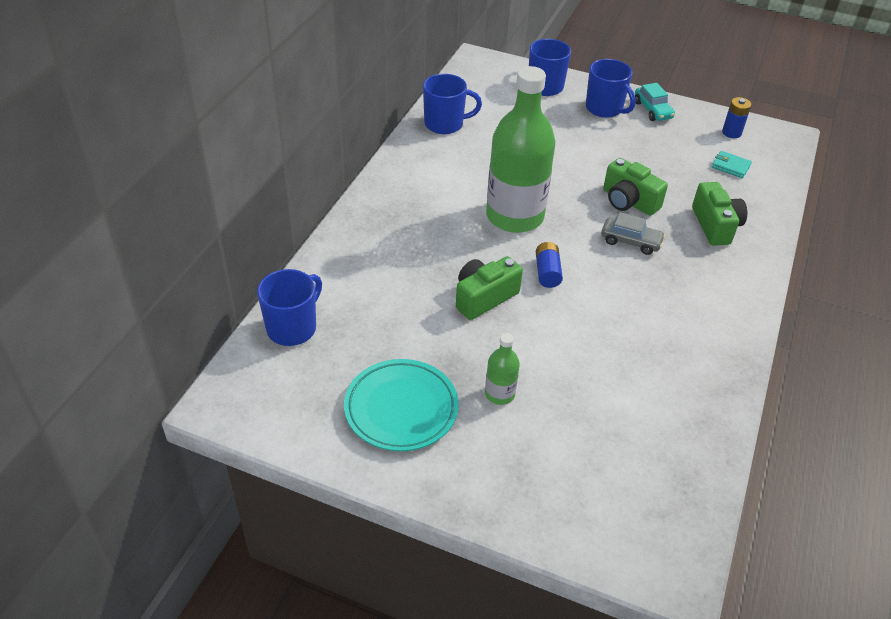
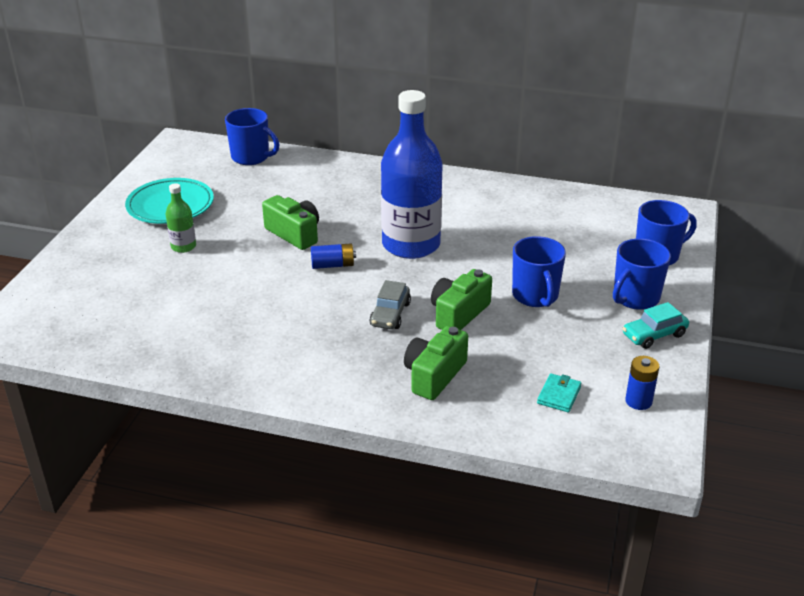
camera: 85 degrees right, 10 degrees down
(445, 124) = (546, 199): blue mug -> blue mug (535, 296)
(514, 216) = (411, 245): green bottle -> blue bottle
(715, 225) = (434, 375): green camera -> green camera turned 135 degrees clockwise

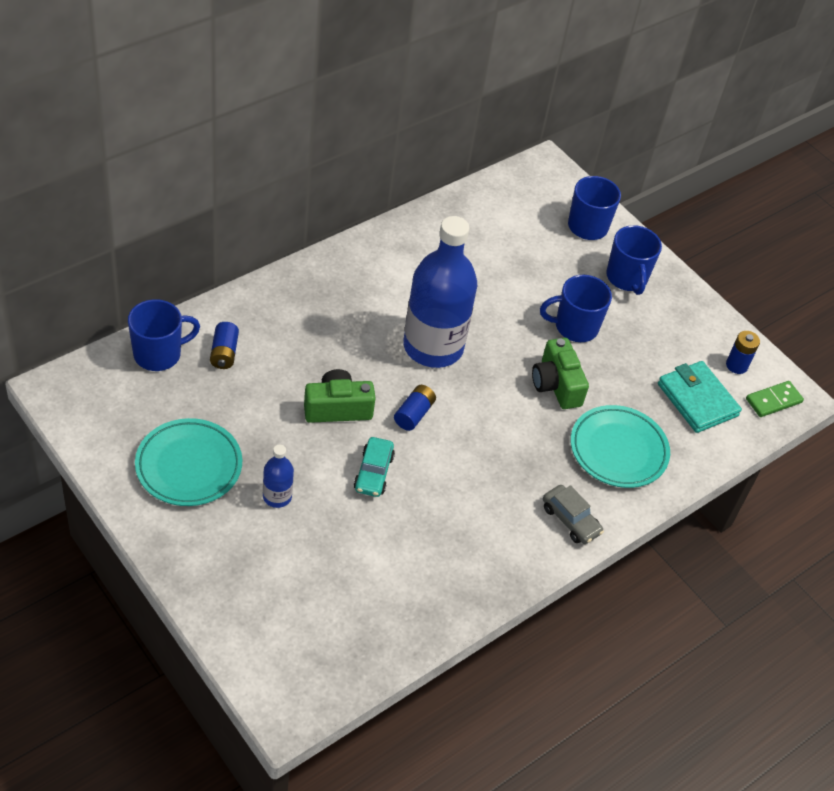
camera: 60 degrees left, 15 degrees up
(183, 246) = (277, 496): green bottle -> blue bottle
(284, 176) = (224, 353): none -> blue battery
(390, 314) = (519, 424): grey car -> grey car (570, 520)
(434, 375) = (618, 450): green camera -> turquoise plate
(535, 296) = (574, 327): blue mug -> blue mug turned 150 degrees clockwise
(559, 395) = (697, 400): turquoise wallet -> turquoise wallet, size x1.87
(632, 443) = (773, 401): none -> green domino
(654, 335) = (676, 302): turquoise car -> turquoise car (373, 473)

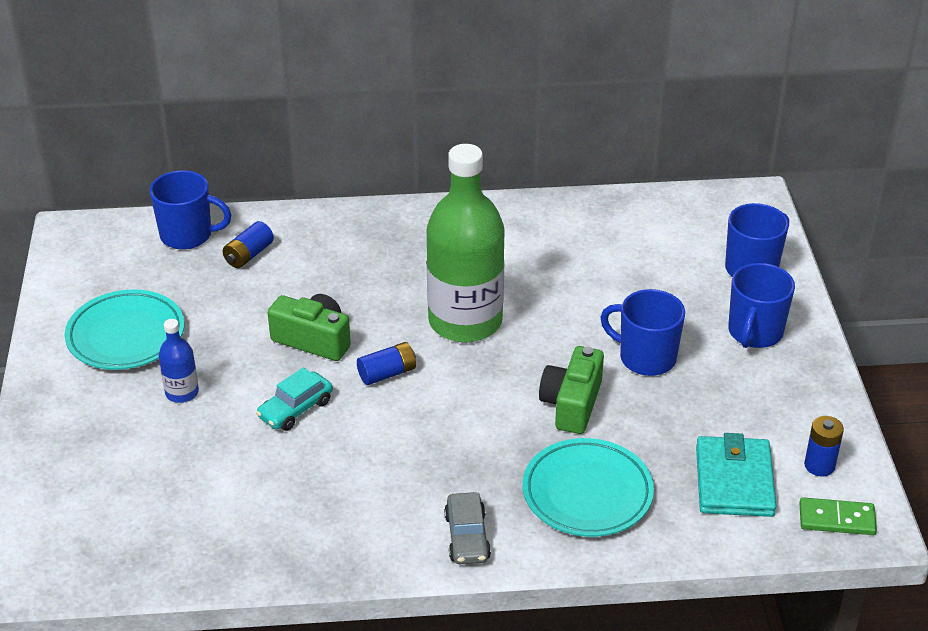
camera: 40 degrees right, 10 degrees down
(433, 347) = (465, 321): blue bottle -> green bottle

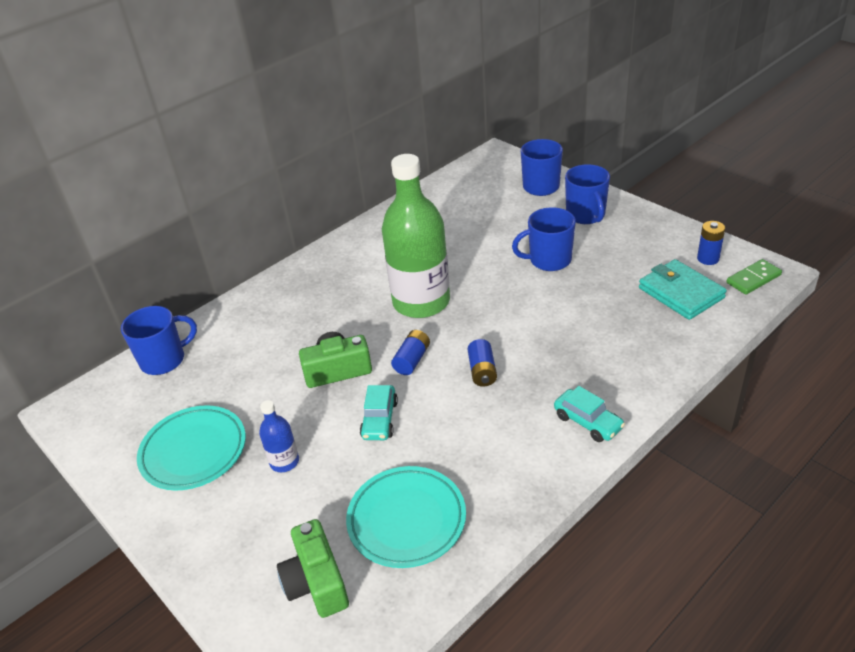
camera: 35 degrees left, 0 degrees up
(249, 255) = (226, 346): blue battery -> blue battery (482, 371)
(467, 537) = (588, 422): grey car -> turquoise car
(571, 404) = (543, 308): green camera -> green camera (316, 582)
(587, 493) = (618, 350): turquoise plate -> turquoise plate (407, 520)

